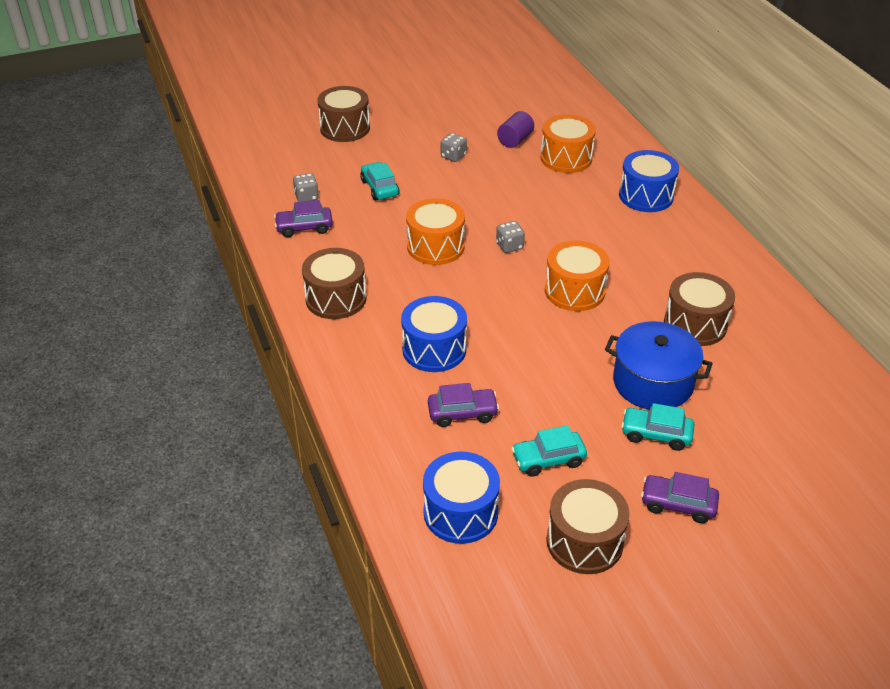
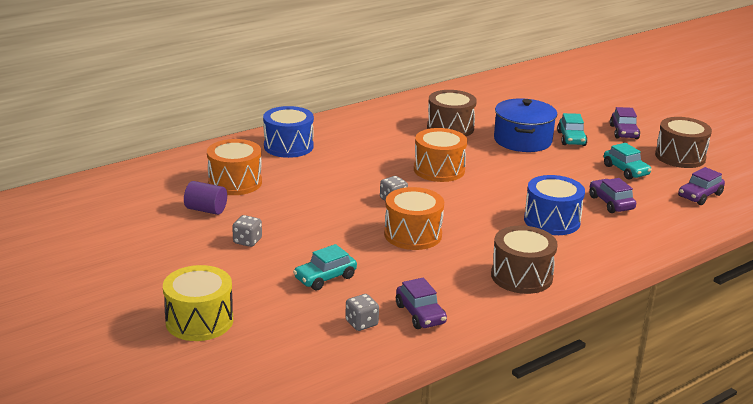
camera: 105 degrees left, 15 degrees down
(345, 128) = (199, 321): brown drum -> yellow drum
(460, 512) = (700, 195): blue drum -> purple car

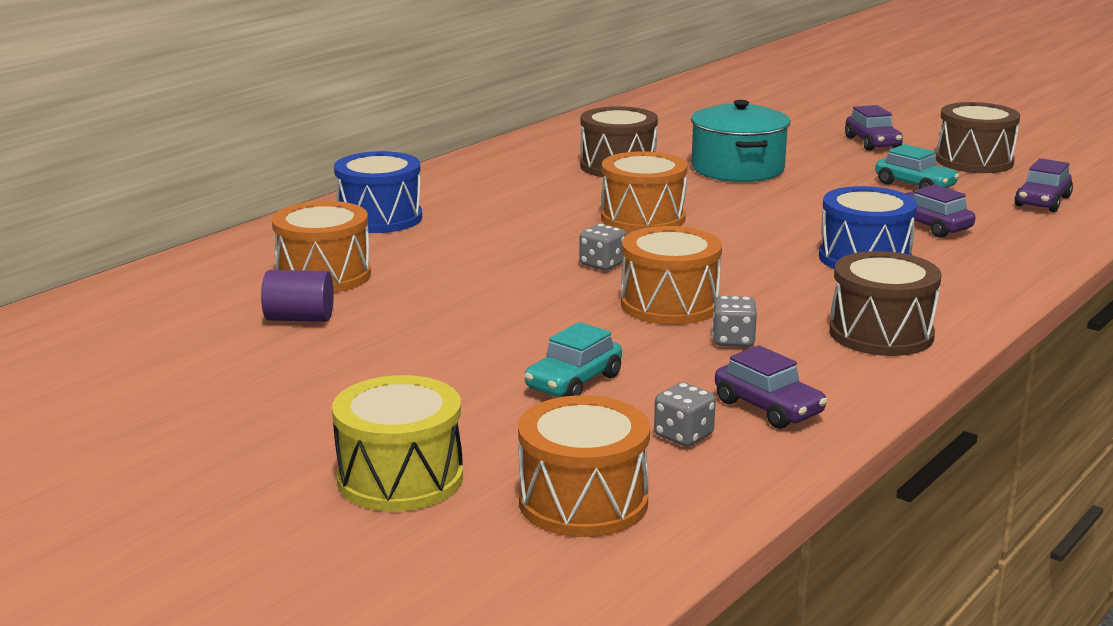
camera: 15 degrees left, 5 degrees down
(247, 241) = (403, 351): grey dice -> grey dice (733, 340)
(282, 353) = (583, 502): none -> orange drum
(522, 140) = (737, 168): blue pot -> turquoise pot
(571, 139) = (806, 158): turquoise car -> none

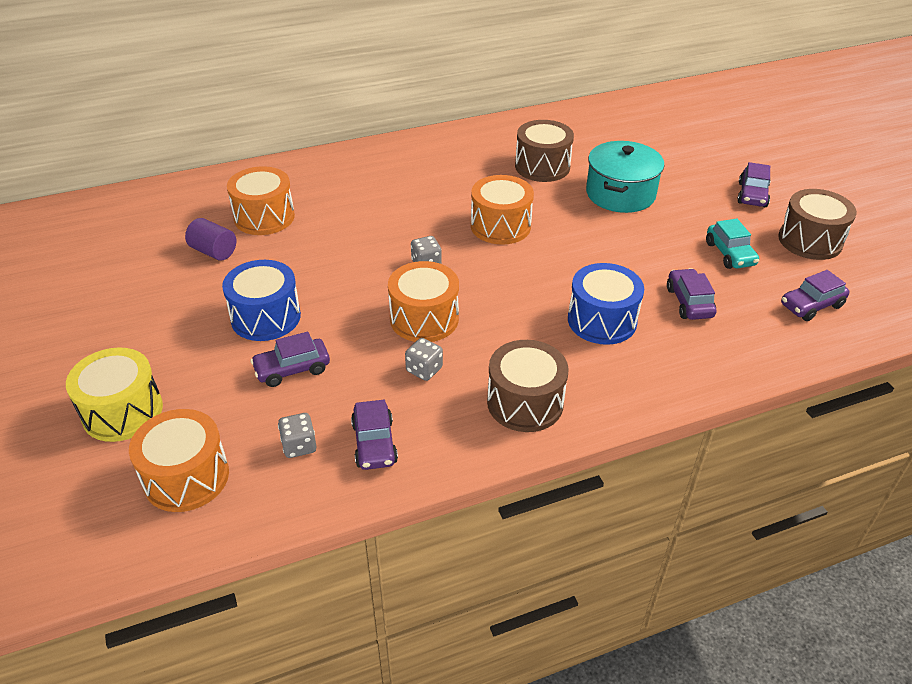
camera: 30 degrees right, 20 degrees up
(379, 218) = (347, 173): blue drum -> blue drum (266, 317)
(573, 382) = (292, 369): turquoise car -> purple car

